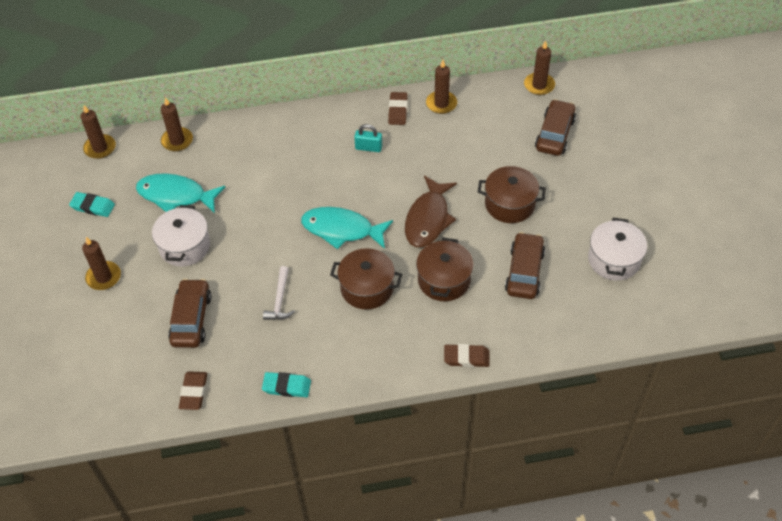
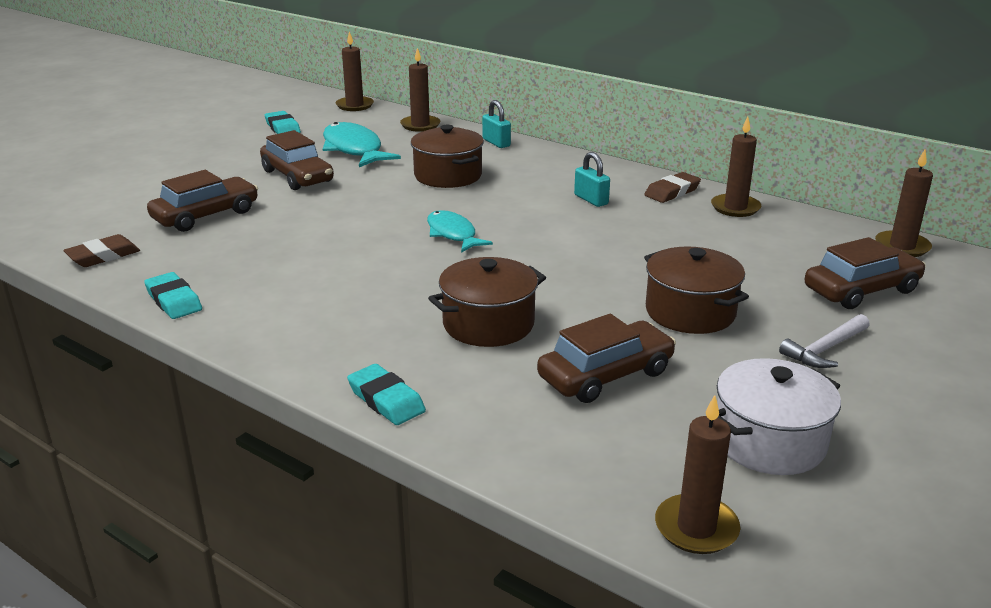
camera: 45 degrees right, 25 degrees down
(103, 277) = (204, 162): brown candle -> brown candle (696, 528)
(184, 246) = (297, 176): white pot -> brown car
(248, 127) = (496, 143): none -> turquoise padlock
(280, 300) = (298, 245): white hammer -> white hammer (825, 349)
(342, 230) = (453, 234): turquoise fish -> turquoise fish, size x0.66
(367, 288) = (393, 283): brown pot -> brown pot (448, 176)
(428, 219) = (561, 273): brown fish -> none
(466, 358) = (386, 400): brown eraser -> turquoise eraser

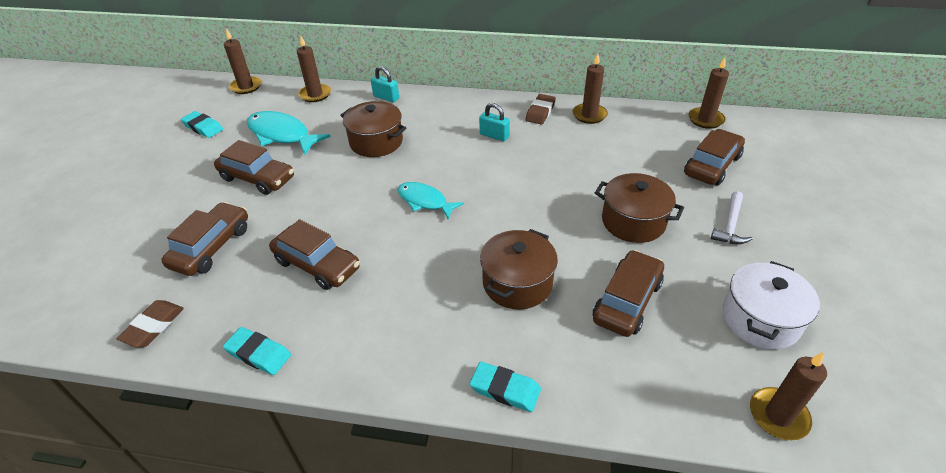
camera: 25 degrees left, 15 degrees up
(291, 253) = (317, 265): none -> brown car

